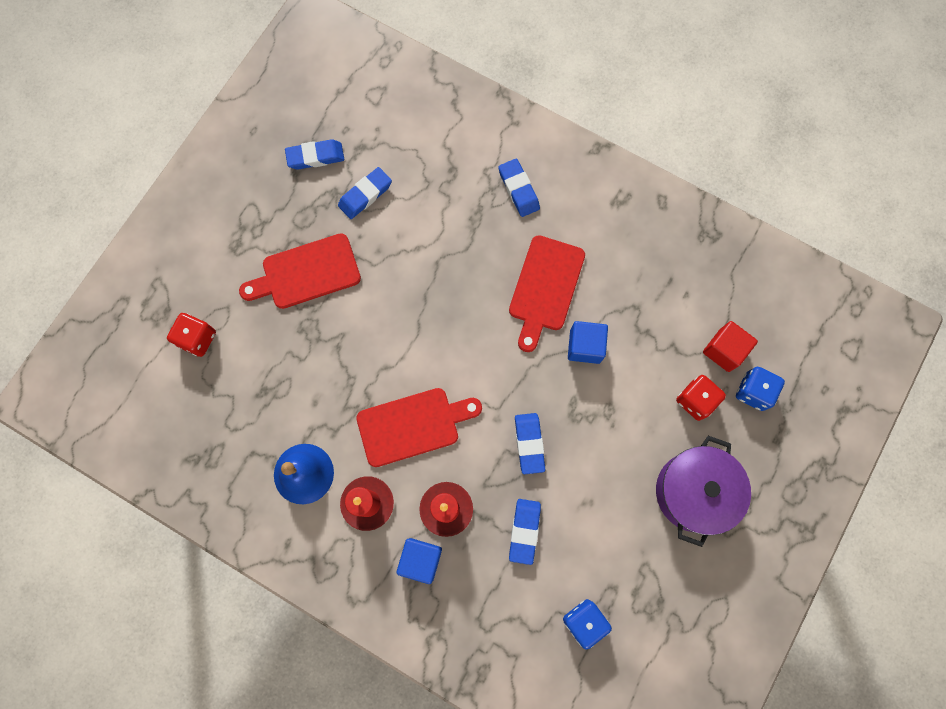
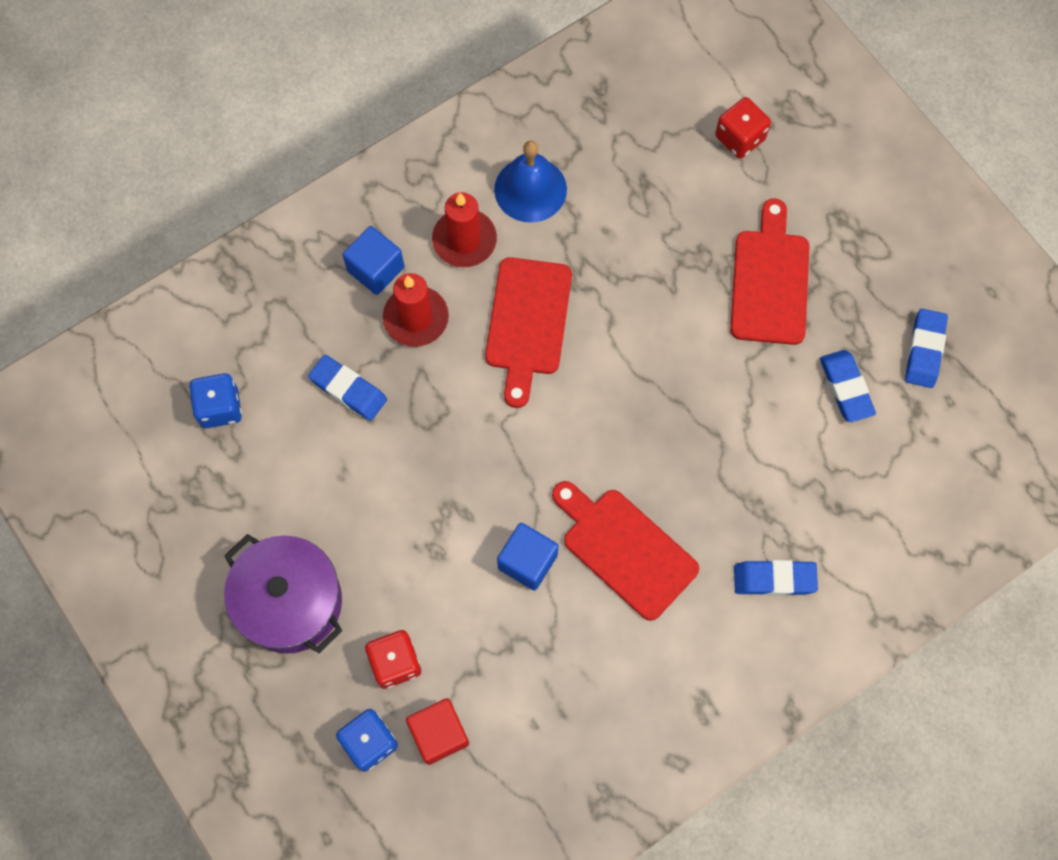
camera: 115 degrees right, 5 degrees down
(529, 443) = (443, 440): blue eraser -> none

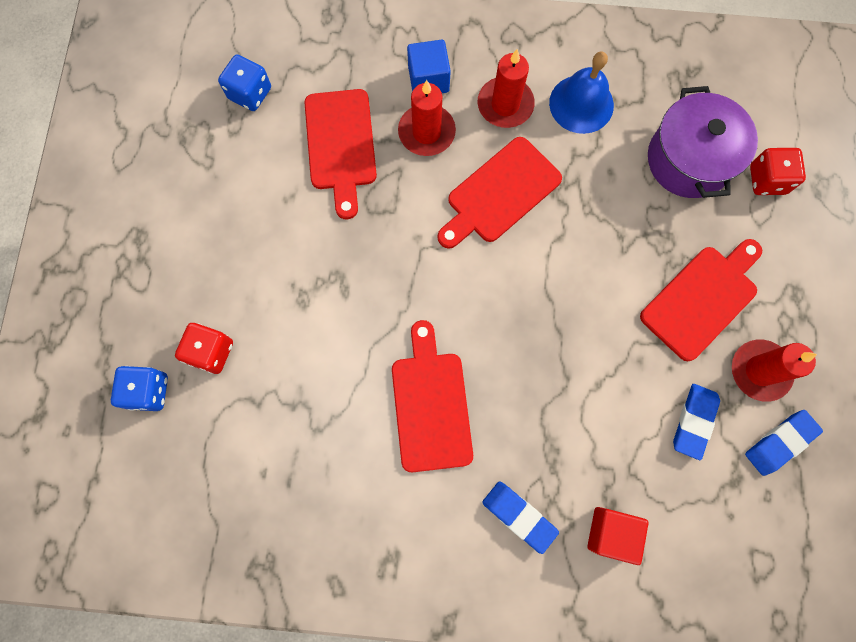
camera: 40 degrees right, 5 degrees up
(290, 602) = (182, 255): purple pot -> purple pot (689, 160)
(348, 389) = (341, 145): blue eraser -> red cutting board
(439, 734) = (196, 424): red cube -> red cube (611, 533)
(527, 561) = (357, 357): blue cube -> none
(862, 304) = (759, 371): none -> red candle

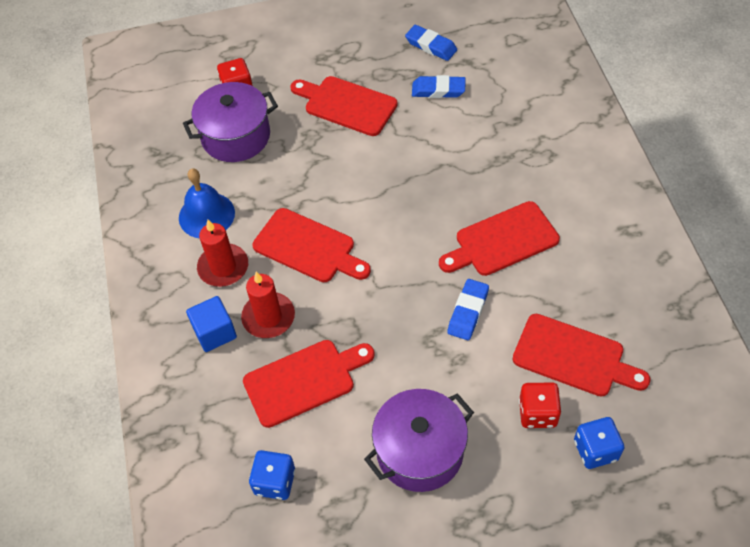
camera: 105 degrees left, 20 degrees down
(222, 225) = (419, 451): none -> purple pot
(255, 417) = (573, 357): none -> red cutting board
(519, 516) = (553, 166): blue eraser -> blue eraser (468, 312)
(611, 533) = (536, 114): red cube -> none
(759, 371) = (386, 65): red candle -> none

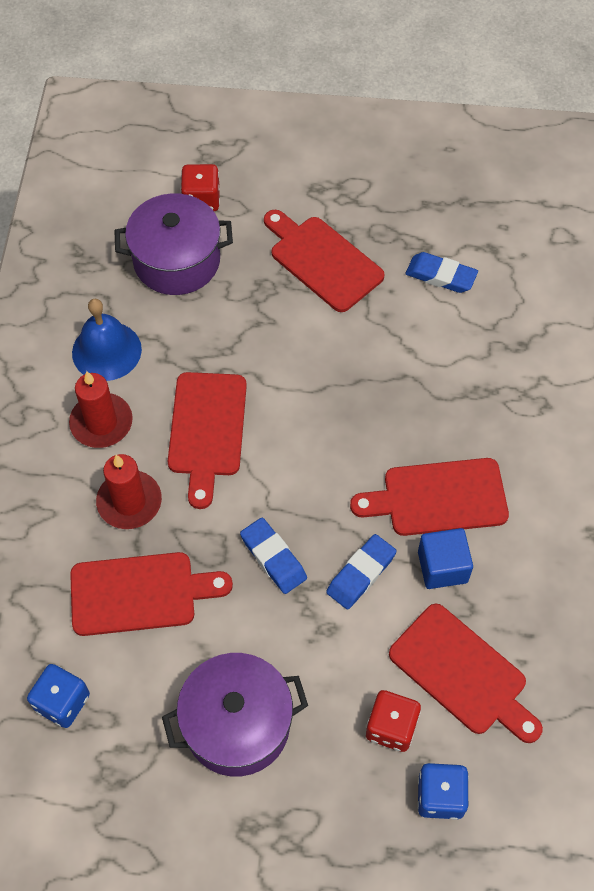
camera: 15 degrees right, 5 degrees up
(215, 332) = (62, 500): blue cube -> blue cube (442, 567)
(308, 247) = (207, 430): red cutting board -> red cutting board turned 45 degrees clockwise
(431, 46) = (455, 213): blue eraser -> blue eraser (273, 558)

